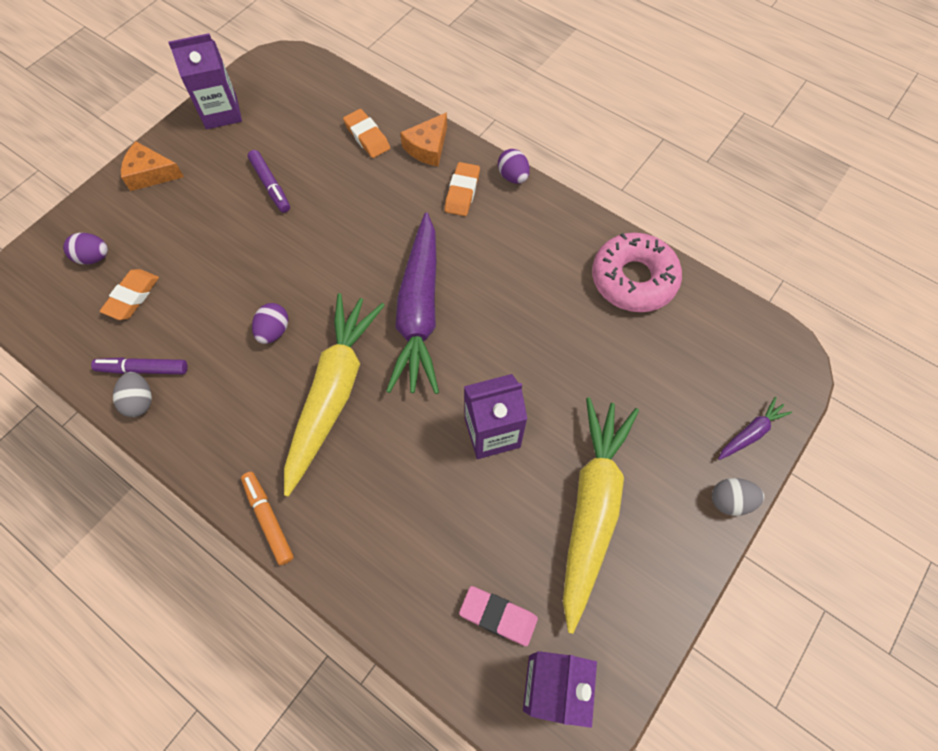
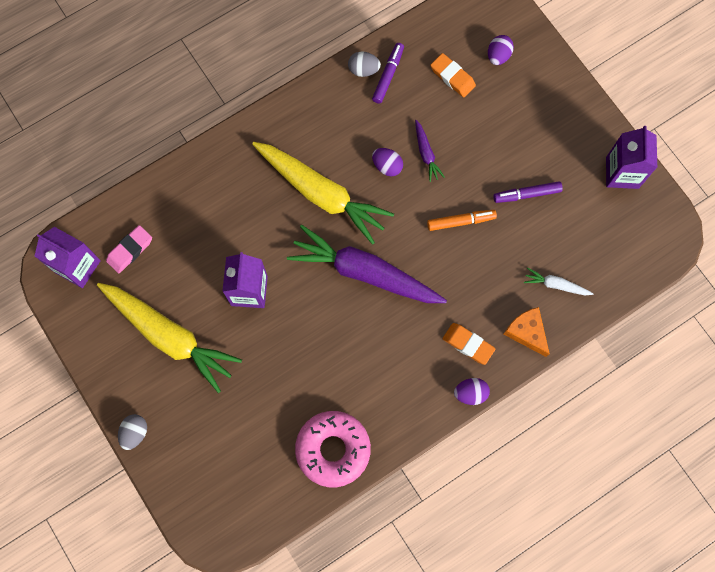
camera: 110 degrees right, 10 degrees up
(151, 174) = (569, 107): orange cheese -> none
(268, 519) = (248, 132): orange marker -> orange marker (461, 221)
(367, 137) = (555, 285): orange eraser -> white carrot
(751, 432) = (175, 474): purple carrot -> purple carrot (426, 153)

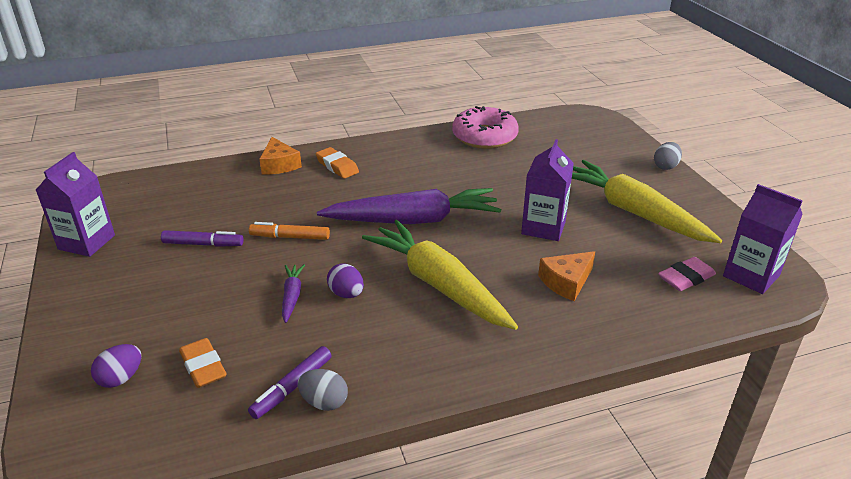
camera: 165 degrees left, 40 degrees down
(223, 222) = (566, 282): none -> orange cheese
(364, 272) = (414, 220): purple carrot -> purple carrot turned 45 degrees counterclockwise
(470, 393) = (352, 144): purple egg -> none
(555, 285) = (229, 184): white carrot -> none

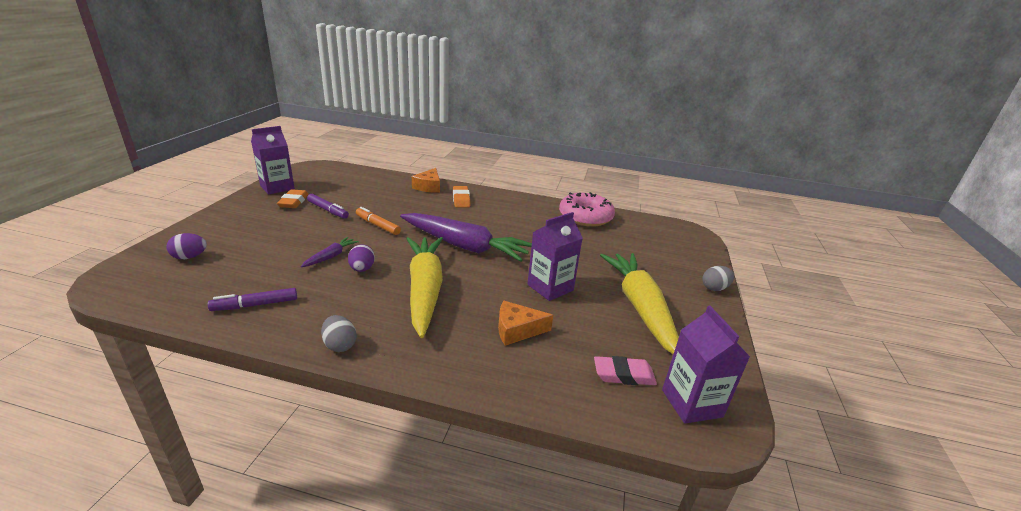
camera: 30 degrees right, 5 degrees down
(203, 367) = (232, 271): orange eraser -> orange eraser (293, 202)
(324, 402) = (258, 322): grey egg -> grey egg (340, 345)

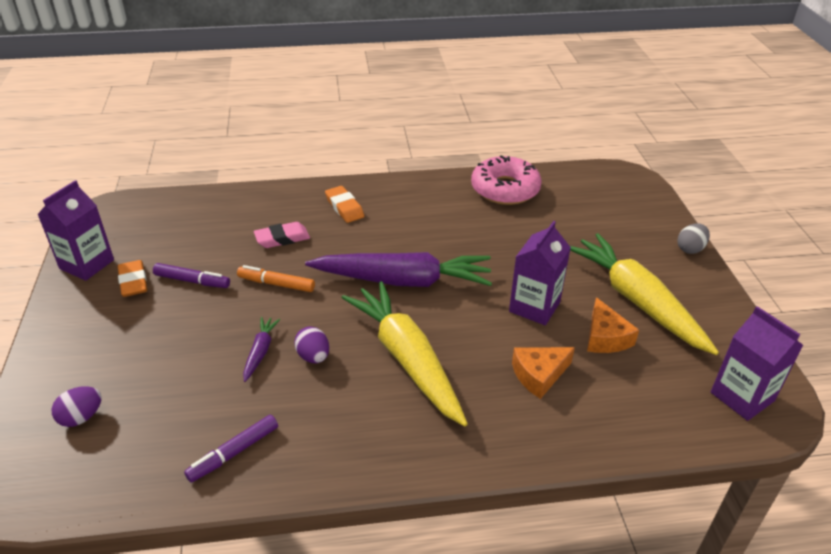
camera: 20 degrees left, 10 degrees up
(340, 345) = (375, 466): grey egg -> none
(428, 187) = (288, 199): orange cheese -> orange cheese (605, 337)
(623, 375) = (669, 389): pink eraser -> pink eraser (282, 238)

